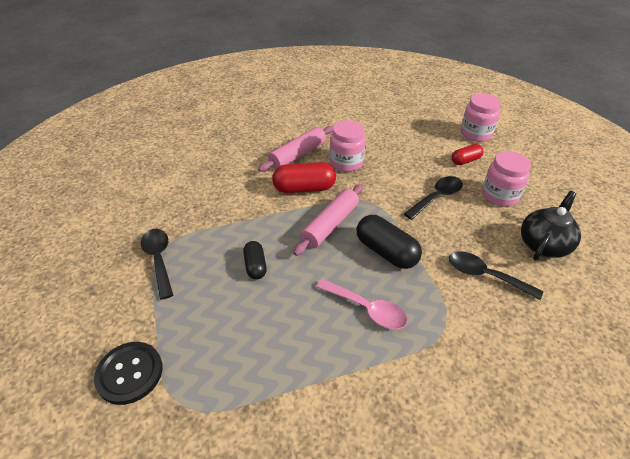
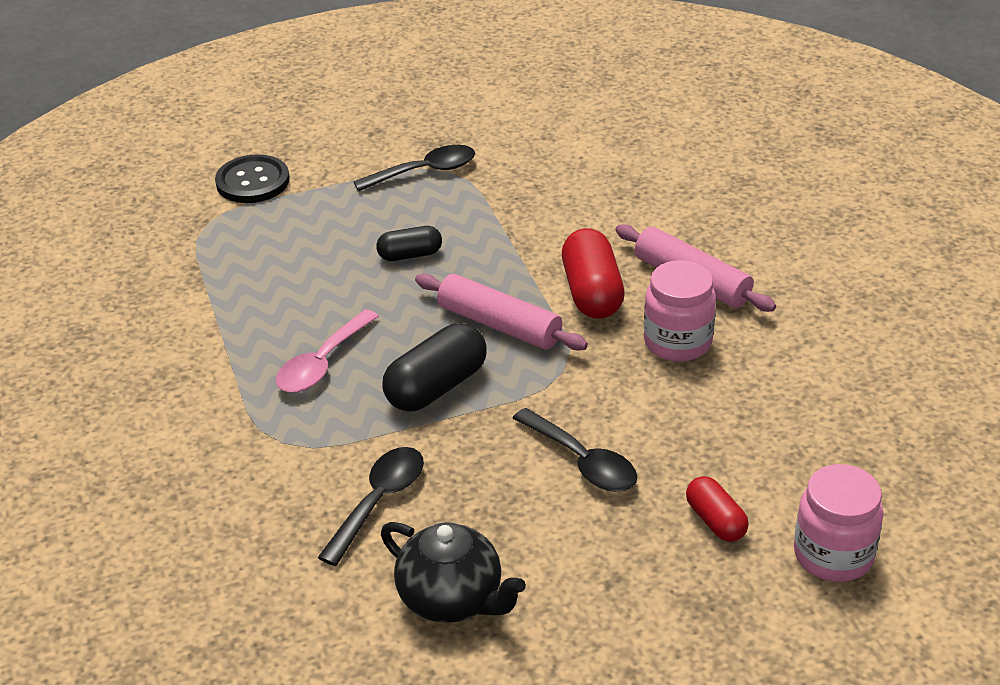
camera: 90 degrees right, 5 degrees down
(499, 196) = (596, 558): pink jar -> none

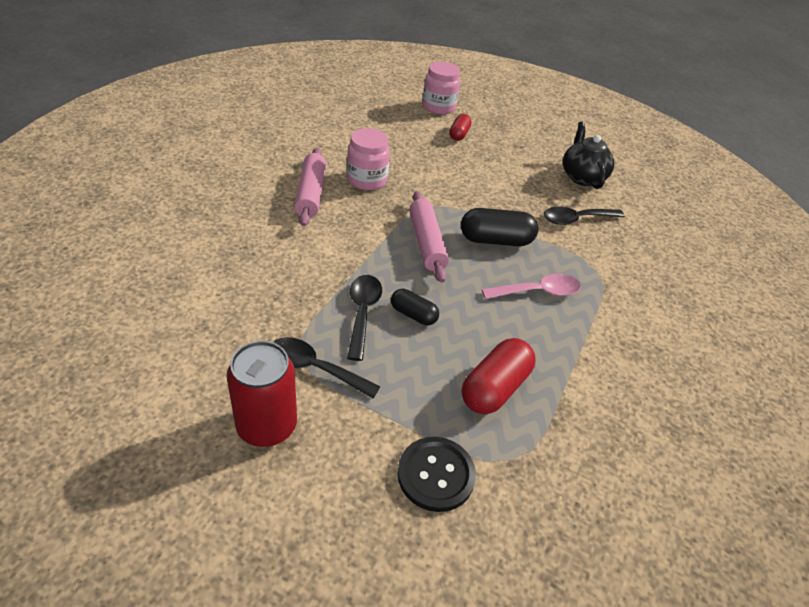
camera: 140 degrees left, 5 degrees up
(401, 129) = (267, 426): none -> red can
(582, 461) = (476, 176): black spoon -> black spoon (362, 313)
(591, 293) = (361, 223): red capsule -> red capsule (495, 388)

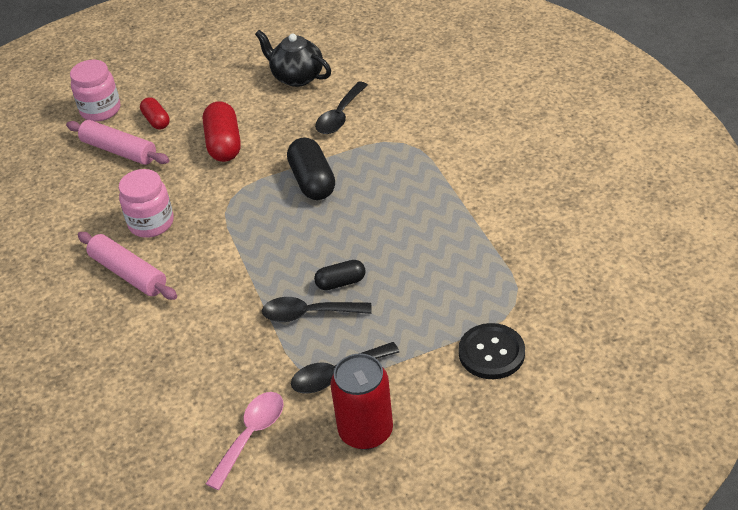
camera: 40 degrees left, 0 degrees up
(362, 313) = (309, 314): black spoon -> black spoon turned 45 degrees counterclockwise
(426, 243) = (271, 228): pink rolling pin -> pink rolling pin (119, 151)
(495, 240) = (312, 181): black capsule -> black capsule turned 60 degrees counterclockwise
(495, 388) = (452, 276): red capsule -> red capsule (224, 144)
(538, 292) = (390, 192): pink spoon -> pink spoon (251, 435)

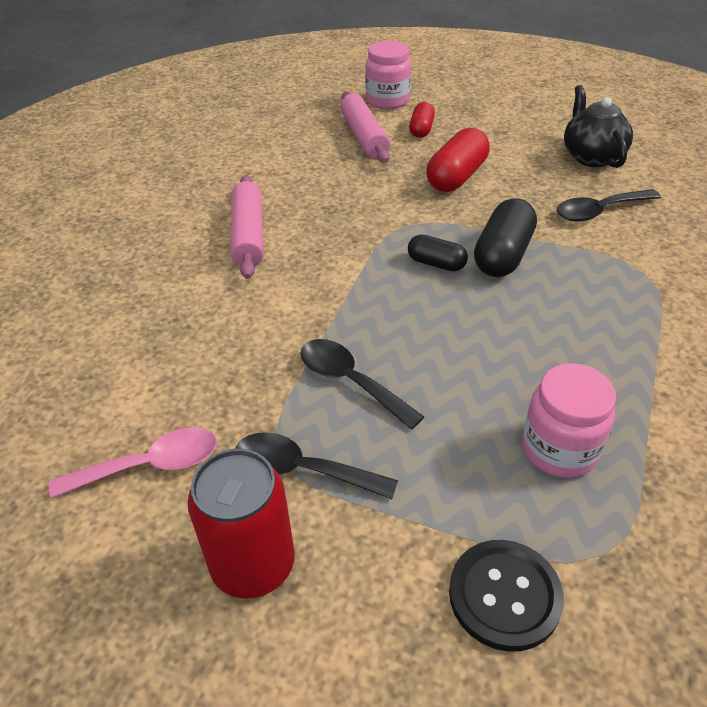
camera: 40 degrees right, 0 degrees up
(151, 223) = (317, 206): pink jar -> pink jar (559, 449)
(340, 282) = (419, 372): black capsule -> black capsule (436, 263)

